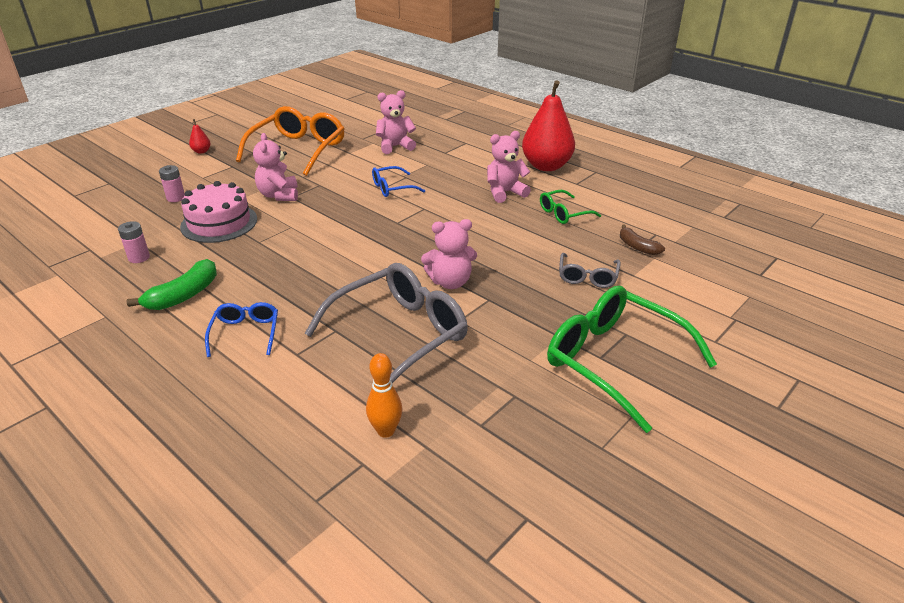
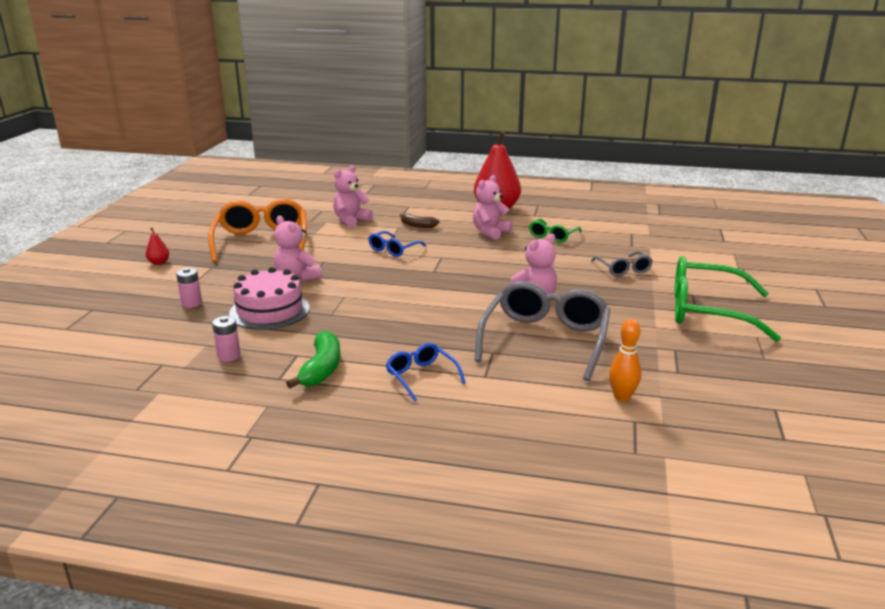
camera: 30 degrees left, 10 degrees down
(637, 247) = (630, 244): brown banana -> brown banana (418, 225)

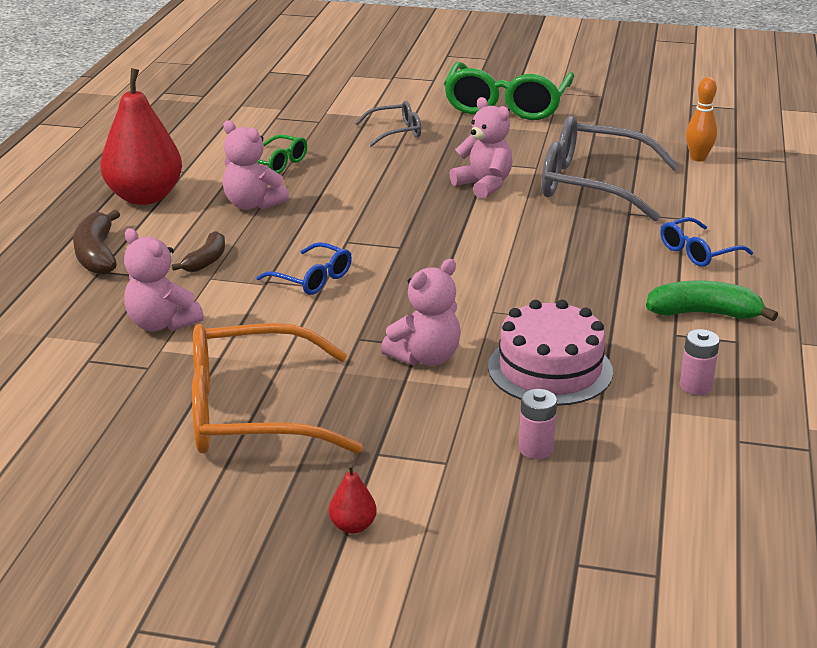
camera: 90 degrees left, 5 degrees up
(426, 204) = (97, 255): none -> brown banana

